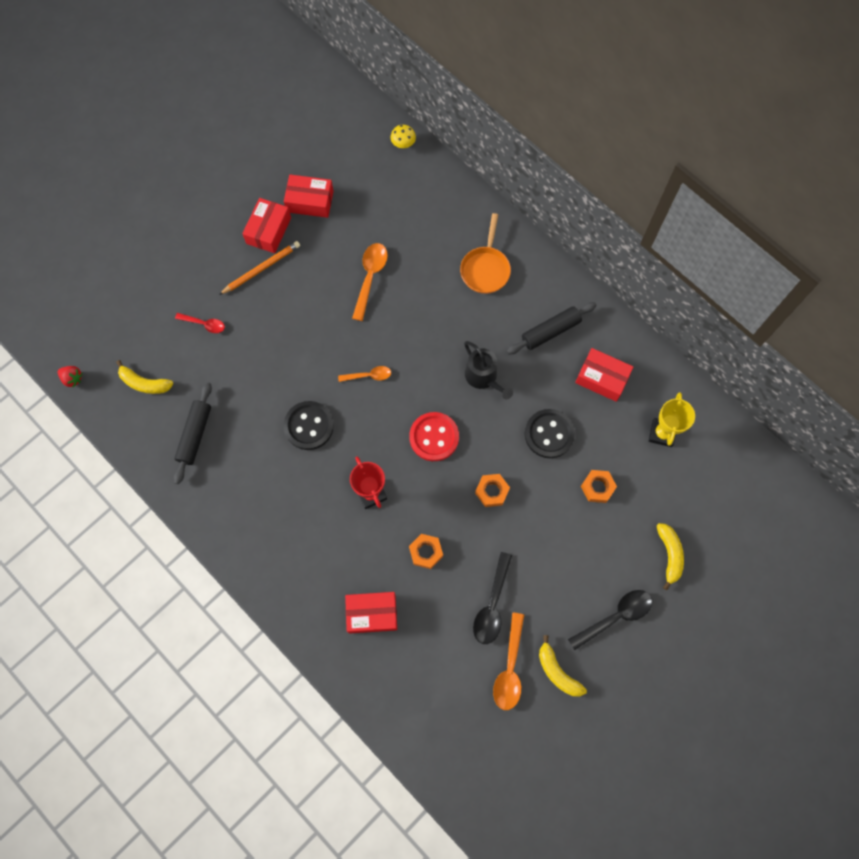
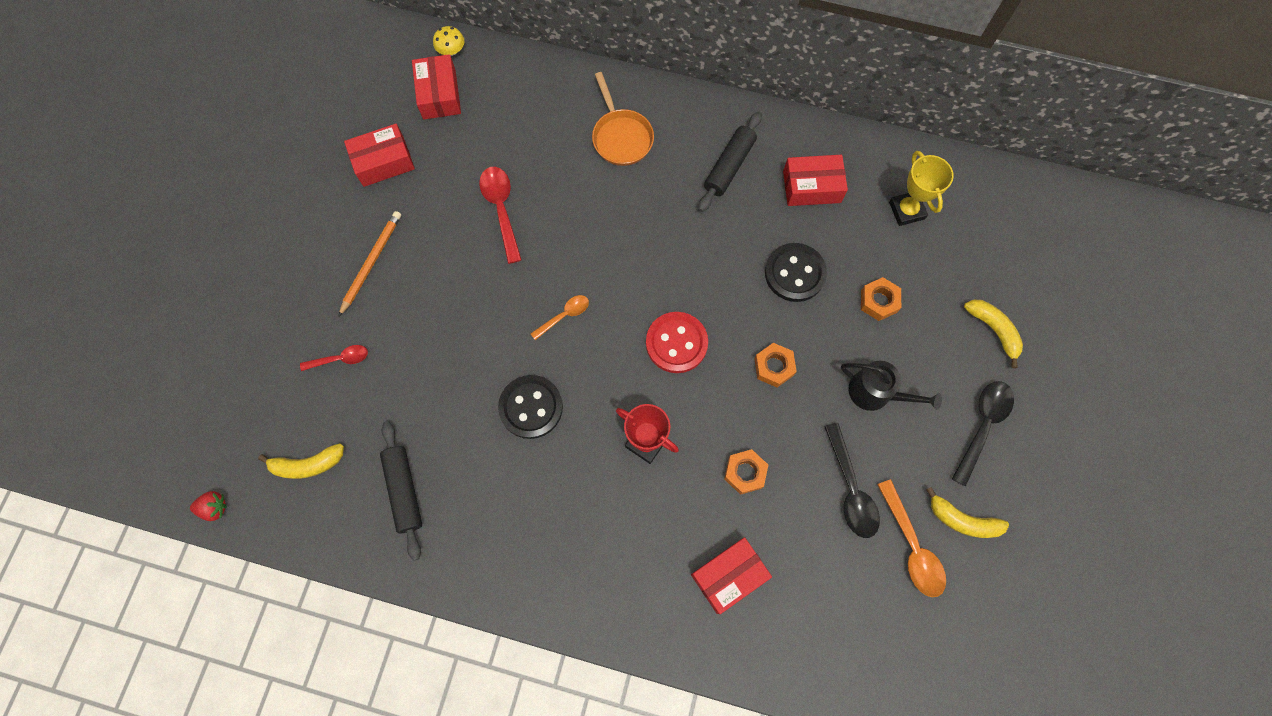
camera: 30 degrees left, 0 degrees up
(268, 230) = (355, 217): red box -> red box (439, 94)
(370, 277) = (501, 209): orange spoon -> red spoon
(483, 377) = (689, 251): black watering can -> black watering can (875, 393)

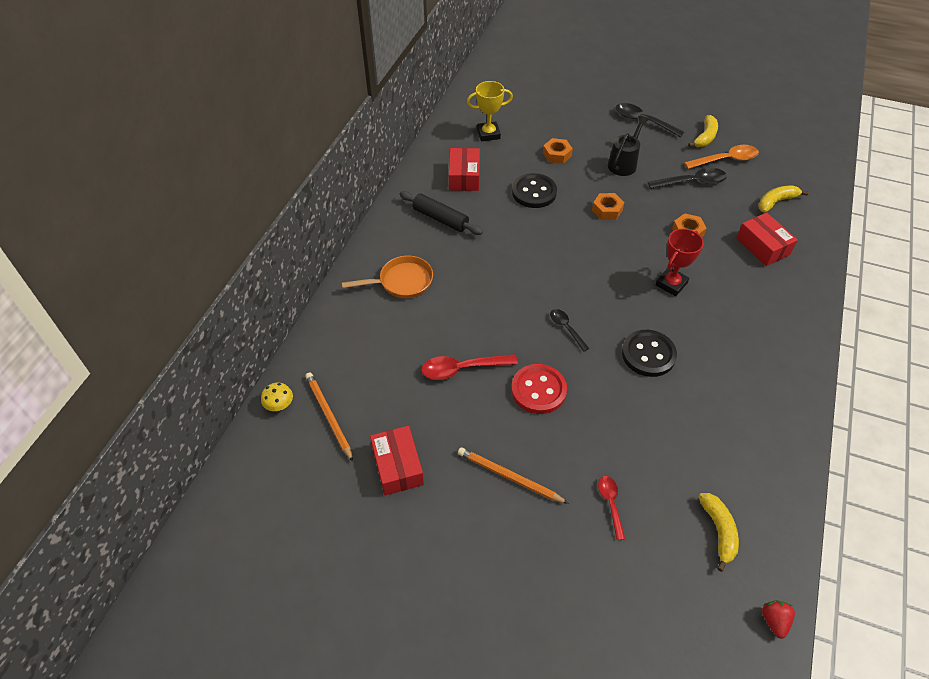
camera: 85 degrees left, 20 degrees down
(404, 491) = (732, 449): black rolling pin -> none
(439, 94) = (328, 416): red box -> orange pencil
(564, 315) = (566, 328): orange spoon -> black spoon
(676, 343) = (590, 260): red button -> red button (538, 390)
(993, 330) = (578, 108): yellow banana -> yellow banana (776, 202)

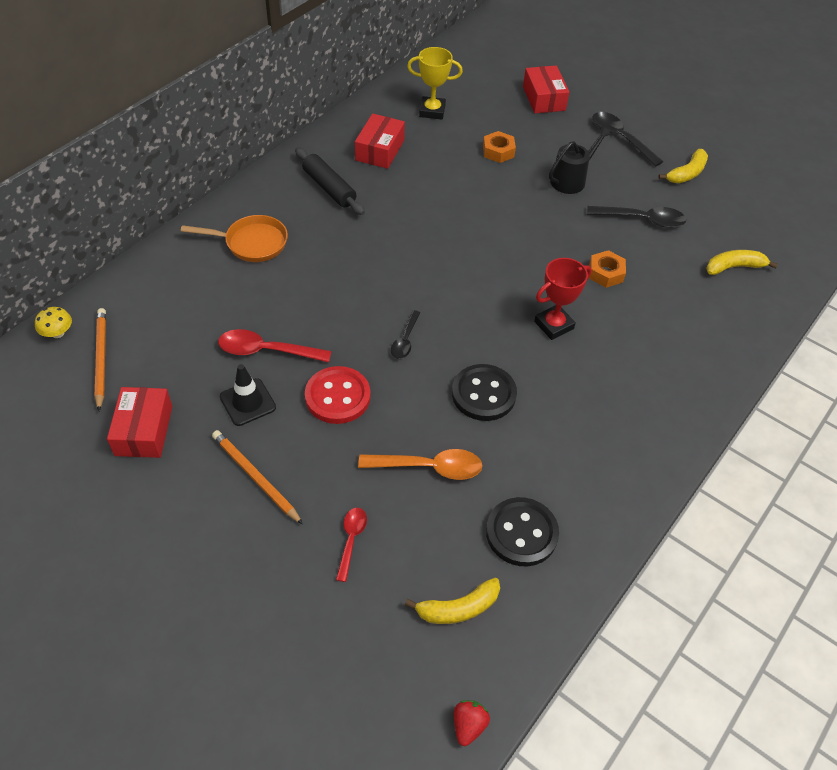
camera: 15 degrees right, 0 degrees up
(470, 416) = (247, 402): none -> black traffic cone
(534, 192) = (449, 186): black button -> black button (521, 533)
(566, 328) = (405, 340): black spoon -> black spoon turned 150 degrees counterclockwise
(607, 210) = (523, 225): orange nut -> none
(718, 531) = (458, 608): yellow banana -> yellow banana turned 60 degrees clockwise
(726, 160) = (698, 205): orange spoon -> orange spoon (429, 467)
(762, 246) = (688, 313): red box -> red box (544, 98)

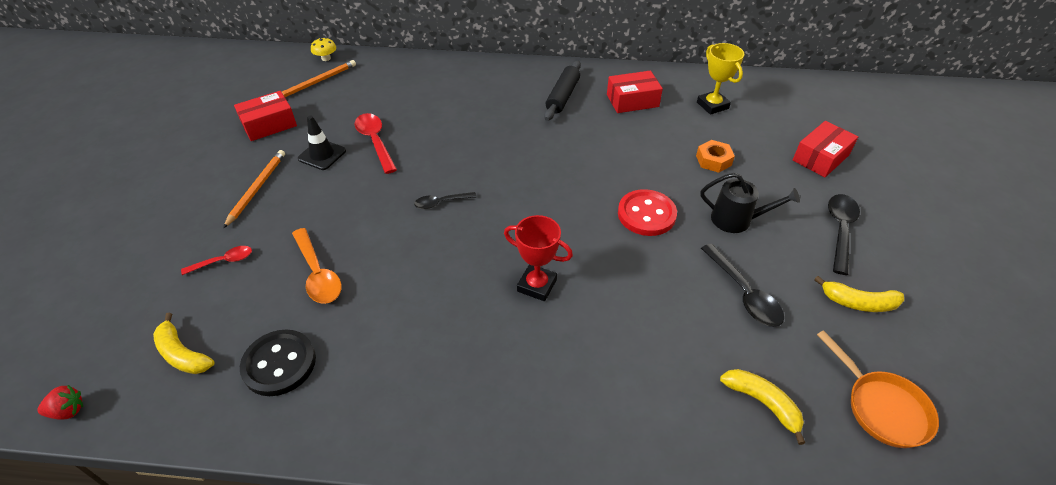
camera: 60 degrees right, 5 degrees down
(252, 243) = (471, 90): orange pan -> orange pan (882, 408)
(337, 397) = (357, 193): red button -> red button (646, 214)
(483, 394) = (418, 273): black button -> none
(605, 273) = (639, 295): orange nut -> none

